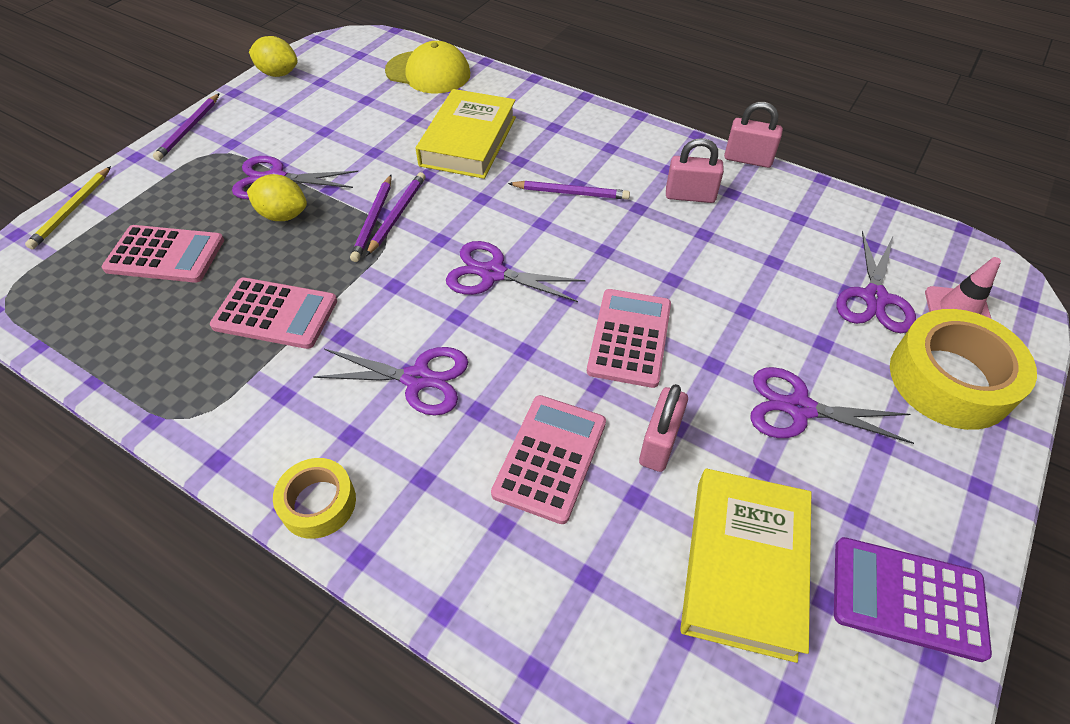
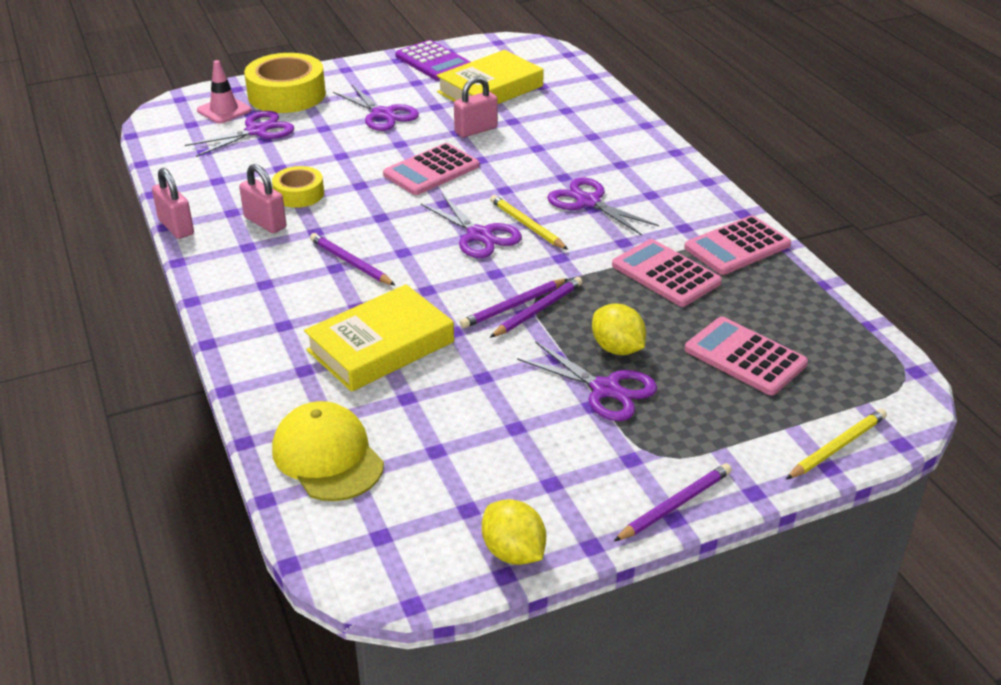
camera: 145 degrees left, 15 degrees down
(318, 503) = (688, 175): yellow tape -> yellow tape (299, 194)
(457, 309) = (527, 225): none -> yellow pencil
(550, 458) = (541, 146): pink calculator -> pink calculator (737, 246)

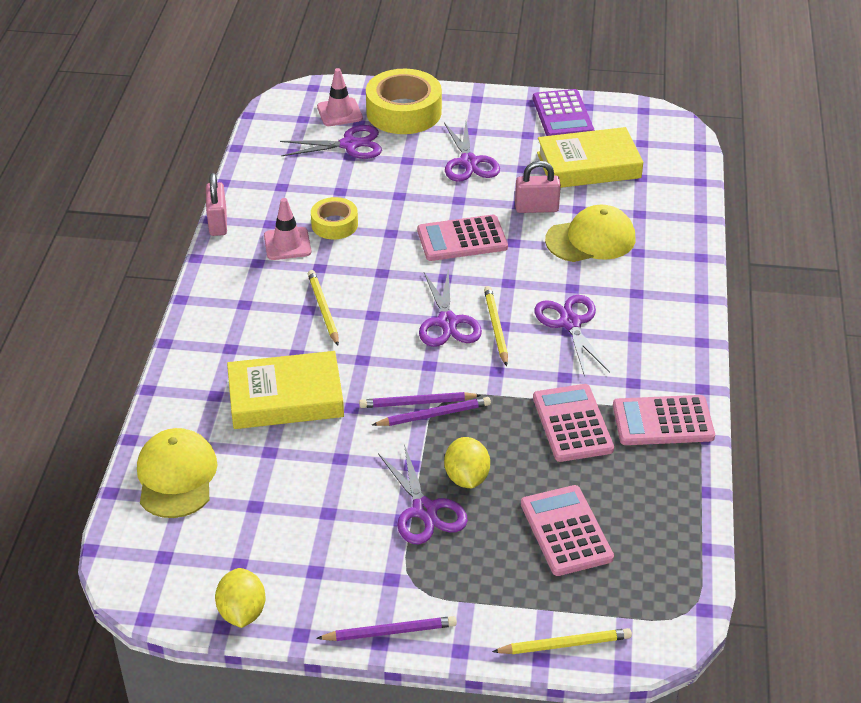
camera: 30 degrees right, 5 degrees up
(265, 222) = (287, 244): pink padlock -> pink traffic cone
(351, 262) = (323, 309): purple pencil -> yellow pencil
(544, 138) = (591, 239): none -> yellow cap

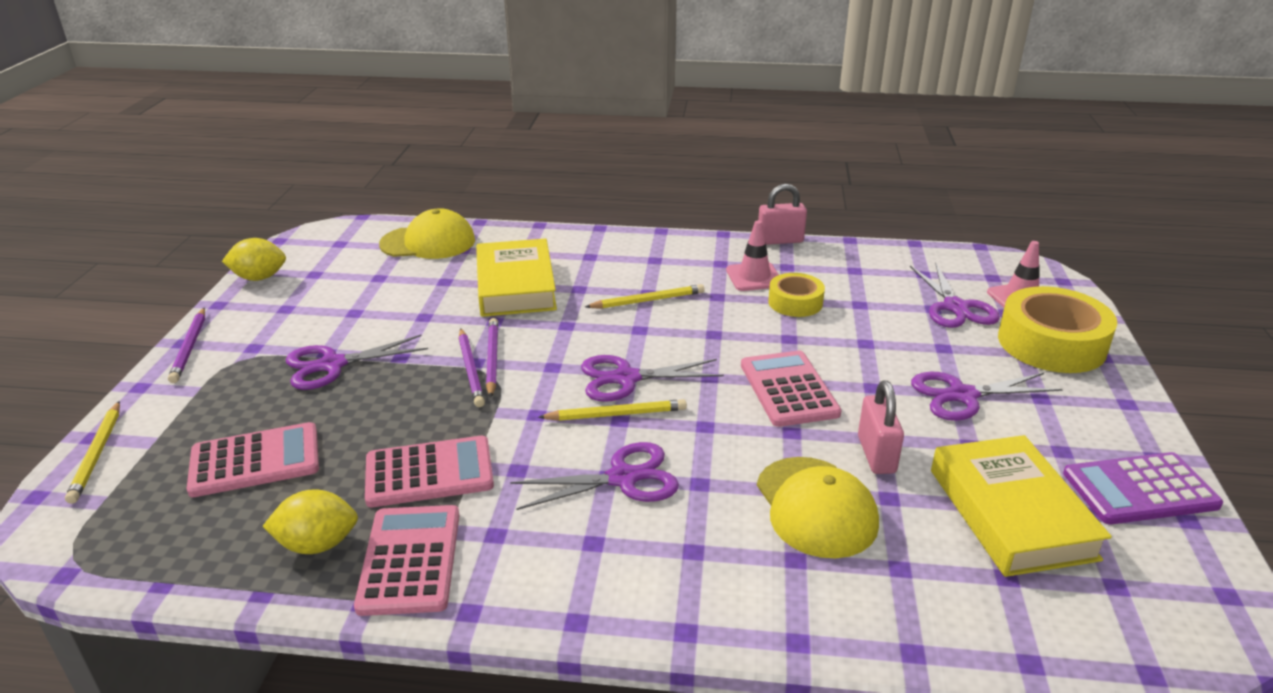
camera: 90 degrees right, 10 degrees down
(466, 478) = (367, 391): yellow lemon -> yellow lemon (317, 544)

